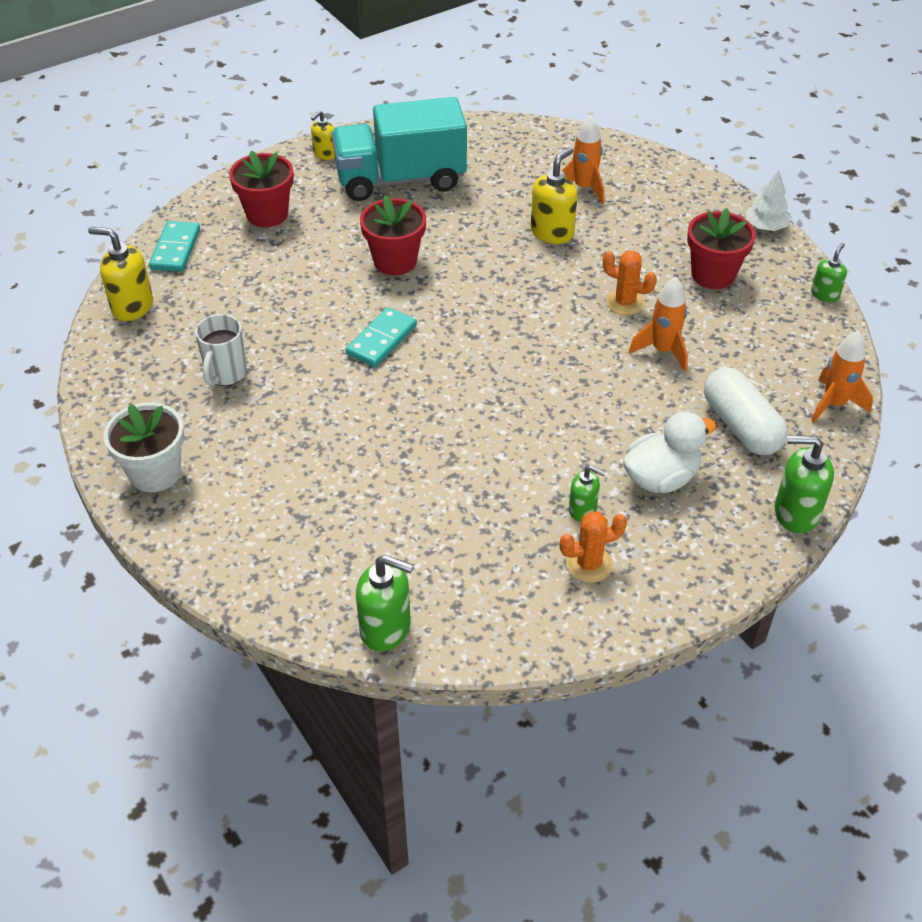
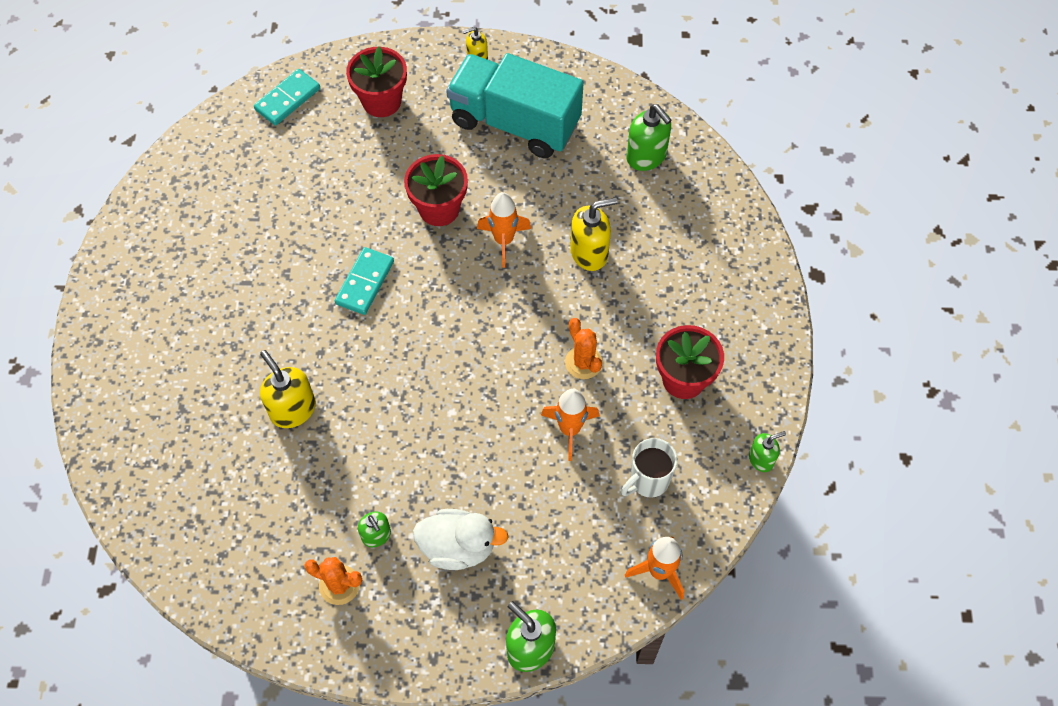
camera: 35 degrees right, 15 degrees up
(132, 306) = (216, 139): yellow soap dispenser -> yellow soap dispenser (293, 409)
(155, 473) = (119, 307): white flower pot -> none
(225, 374) = (231, 246): white mug -> white mug (648, 480)
(382, 340) = (365, 283): turquoise domino -> turquoise domino turned 45 degrees counterclockwise
(386, 628) = (162, 540): green soap dispenser -> green soap dispenser (646, 156)
(583, 188) = (658, 220): orange rocket -> orange rocket (504, 241)
(741, 426) = (564, 541): white capsule -> none
(765, 226) = (779, 356): white tree -> none

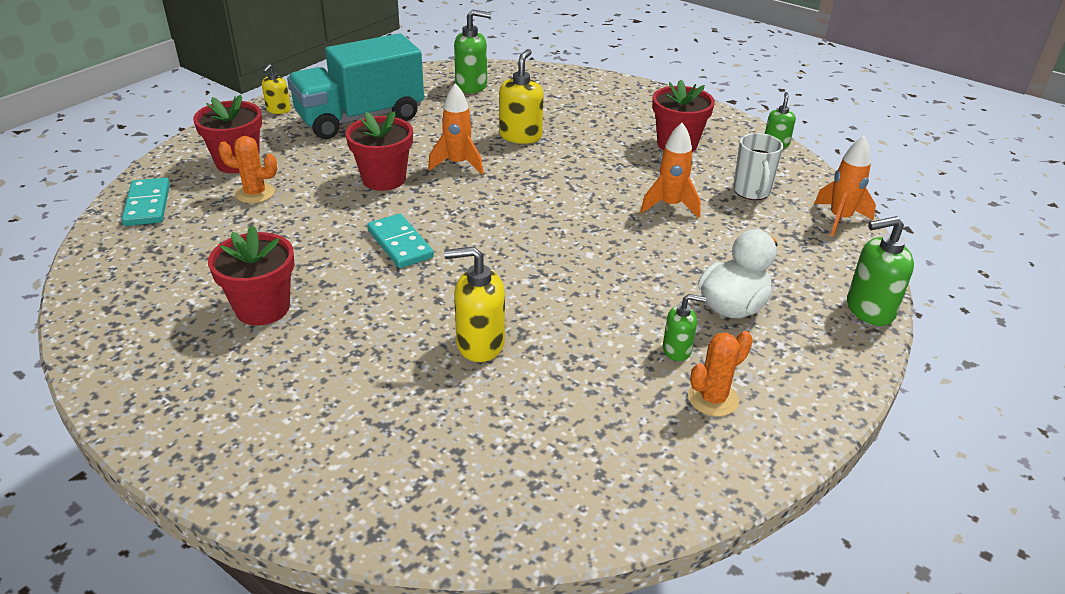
camera: 55 degrees left, 25 degrees down
(235, 260) = (262, 308): none -> red flower pot
(583, 362) = (615, 176): orange cactus -> orange cactus (255, 193)

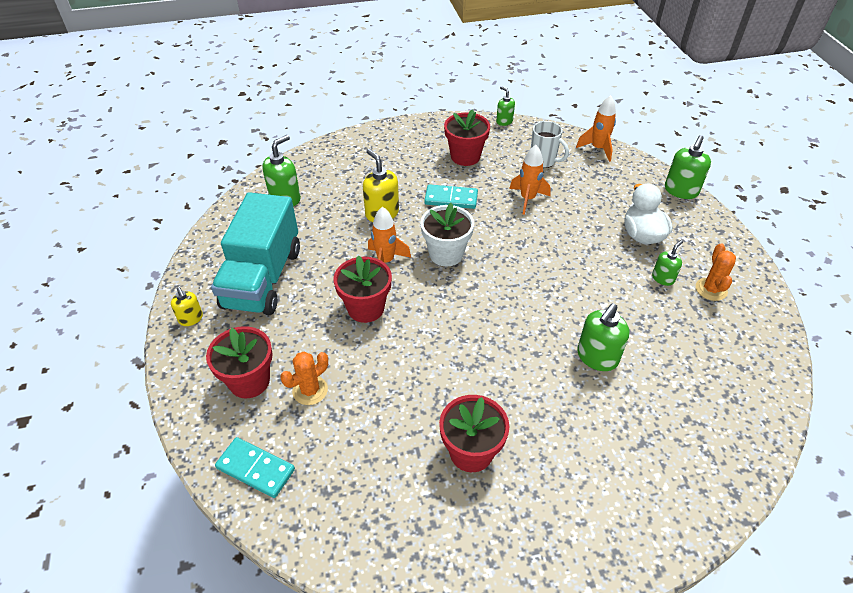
camera: 50 degrees left, 10 degrees up
(400, 244) = (457, 340): turquoise domino -> turquoise domino (451, 199)
(479, 344) = (597, 357): yellow soap dispenser -> green soap dispenser
(513, 191) = (446, 254): none -> white flower pot

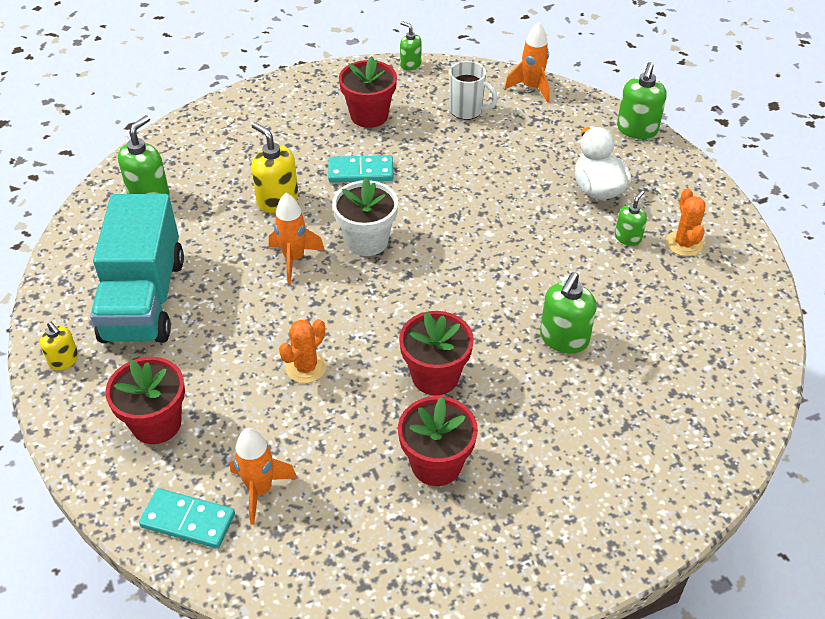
camera: 10 degrees left, 0 degrees up
(310, 390) = (233, 423): orange cactus -> orange cactus (306, 367)
(366, 308) = (281, 319): red flower pot -> red flower pot (435, 376)
(527, 199) = (455, 161): orange rocket -> orange rocket (260, 490)

